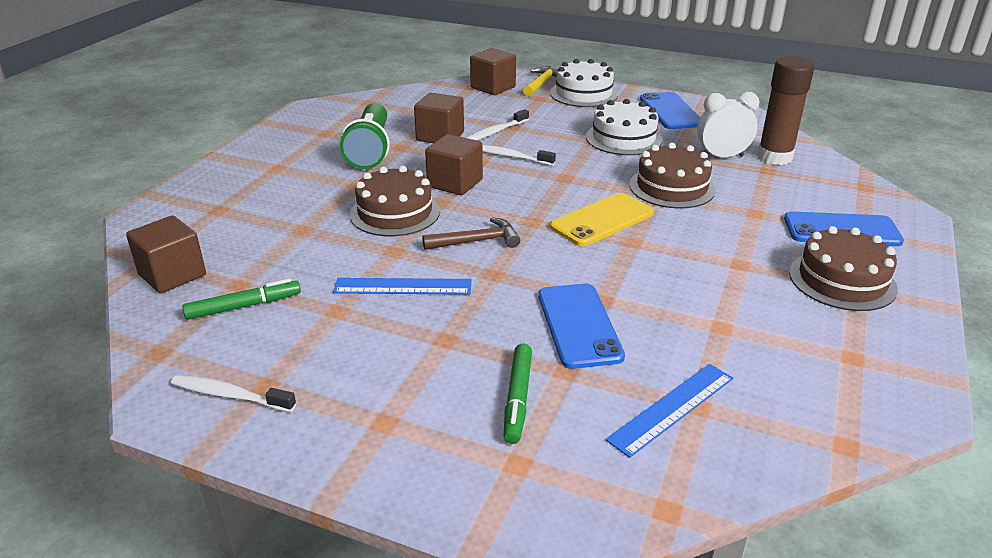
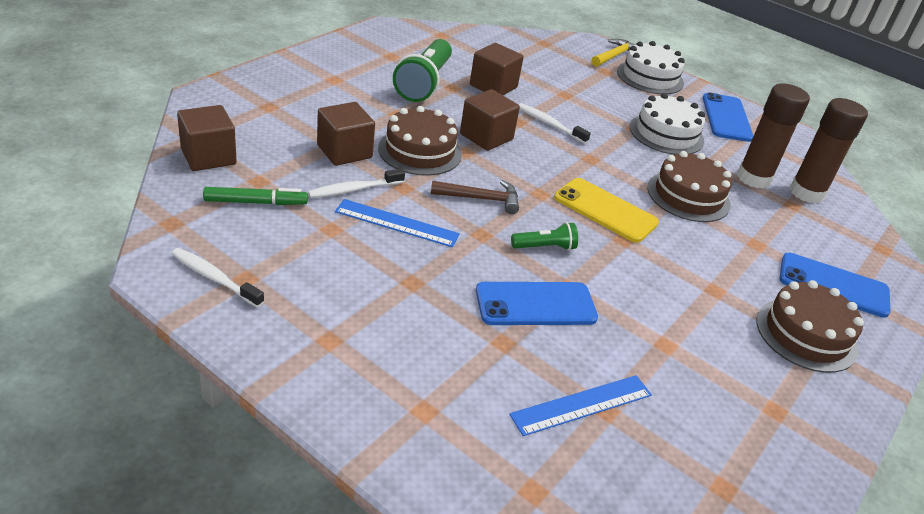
camera: 10 degrees right, 5 degrees up
(493, 87) = (565, 48): brown cube -> brown cube (344, 151)
(495, 132) = (546, 95): white toothbrush -> white toothbrush (354, 189)
(518, 398) = (451, 354): green marker -> none
(561, 269) = (545, 247): none -> green flashlight
(579, 325) = (535, 304): blue phone -> blue phone turned 75 degrees clockwise
(602, 220) = (605, 210): yellow phone -> yellow phone turned 60 degrees clockwise
(722, 157) = (753, 178): white clock -> brown glue stick

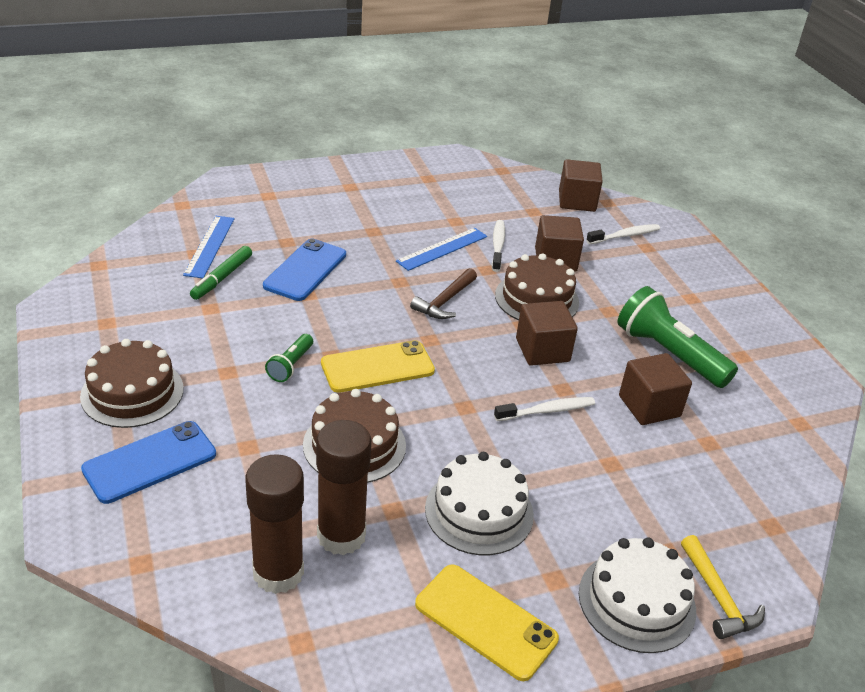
camera: 125 degrees right, 0 degrees up
(214, 278) = (436, 169): white toothbrush -> white toothbrush (625, 236)
(255, 202) = (507, 203): green marker -> green marker (222, 278)
(545, 247) = (359, 305): green flashlight -> green flashlight (291, 365)
(726, 118) = (485, 621): blue phone -> yellow phone

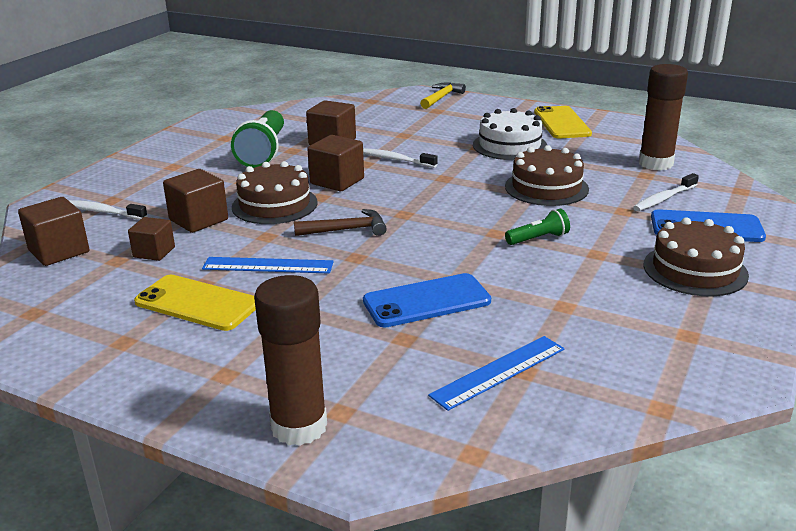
camera: 130 degrees left, 10 degrees down
(222, 278) = (522, 329): green marker -> none
(341, 535) = (603, 162): brown glue stick -> brown glue stick (299, 427)
(377, 367) = (471, 214): yellow phone -> yellow phone (197, 303)
(498, 245) = (216, 248): white toothbrush -> white toothbrush (664, 199)
(526, 225) = (154, 252): none -> brown cube
(637, 601) = (480, 107): white cake -> none

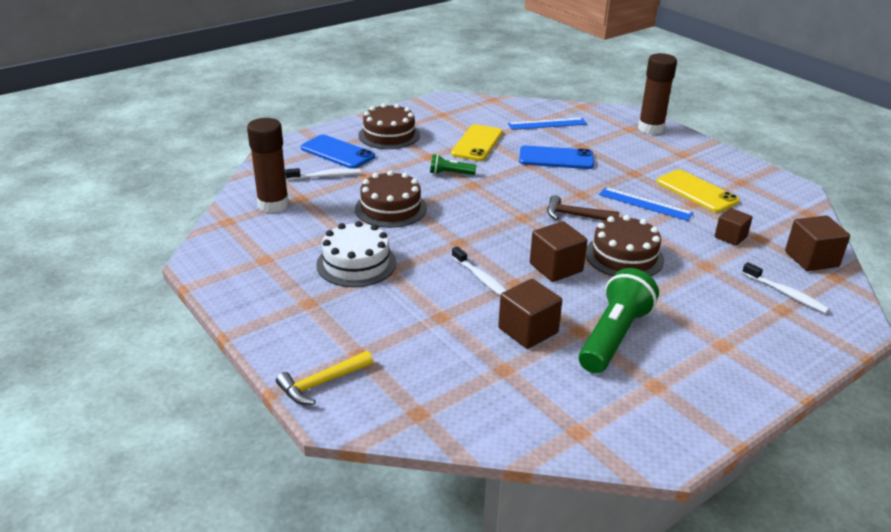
camera: 155 degrees left, 5 degrees up
(198, 220) = (694, 259): brown cube -> none
(561, 123) = (261, 279): yellow phone -> yellow phone (477, 143)

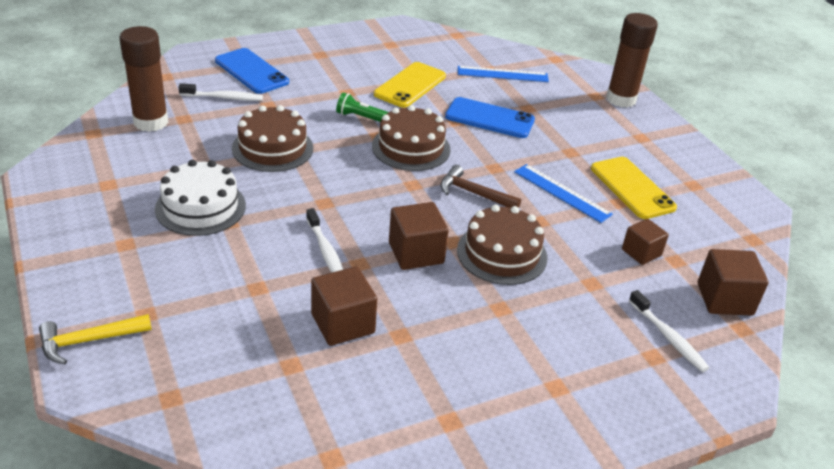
camera: 10 degrees right, 5 degrees up
(389, 135) = (318, 60): brown cake -> brown cake (411, 147)
(613, 336) = (435, 350): green flashlight -> none

